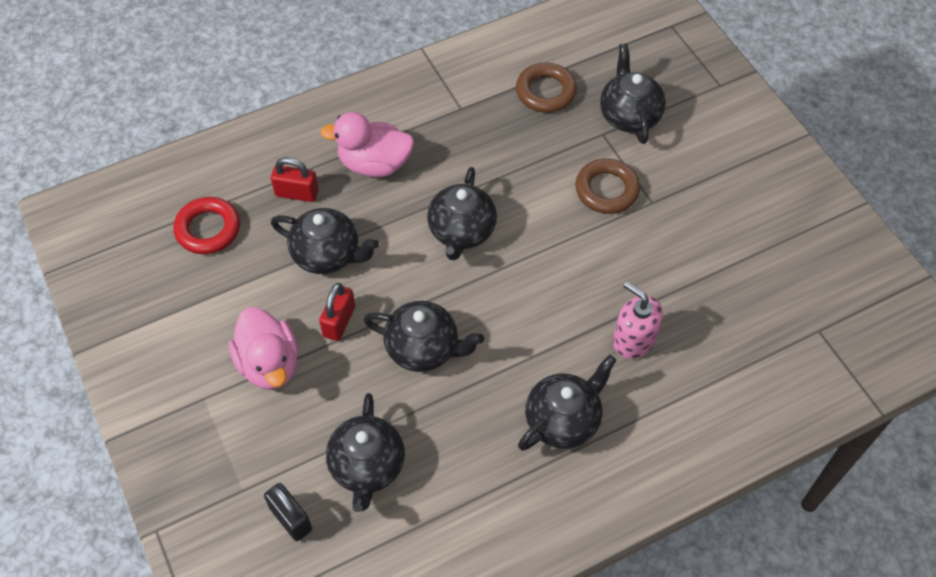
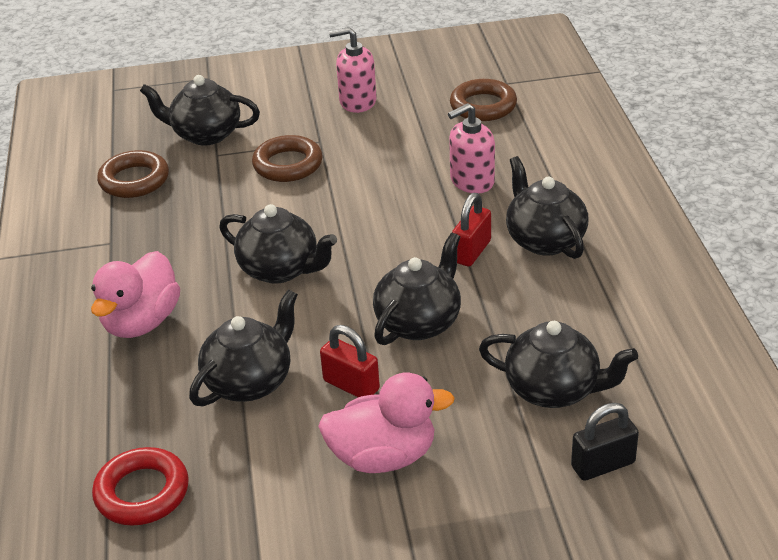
camera: 70 degrees left, 20 degrees down
(297, 193) = (140, 397): red padlock -> red padlock (471, 252)
(729, 212) = (357, 102): none -> pink soap dispenser
(766, 319) = (483, 106): none -> brown ring

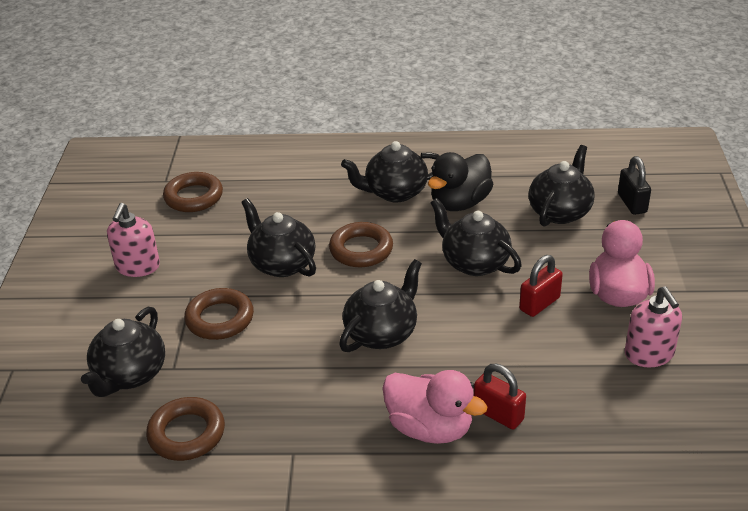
camera: 80 degrees left, 0 degrees up
(142, 492) = (648, 428): red ring -> none
(250, 381) = (525, 359): black teapot -> black teapot (281, 264)
(421, 233) = (361, 250): none -> brown ring
(471, 181) = (302, 216): pink soap dispenser -> pink soap dispenser (649, 354)
(471, 252) = (396, 227): red padlock -> red padlock (498, 414)
(541, 296) = (460, 203): none -> black duck

